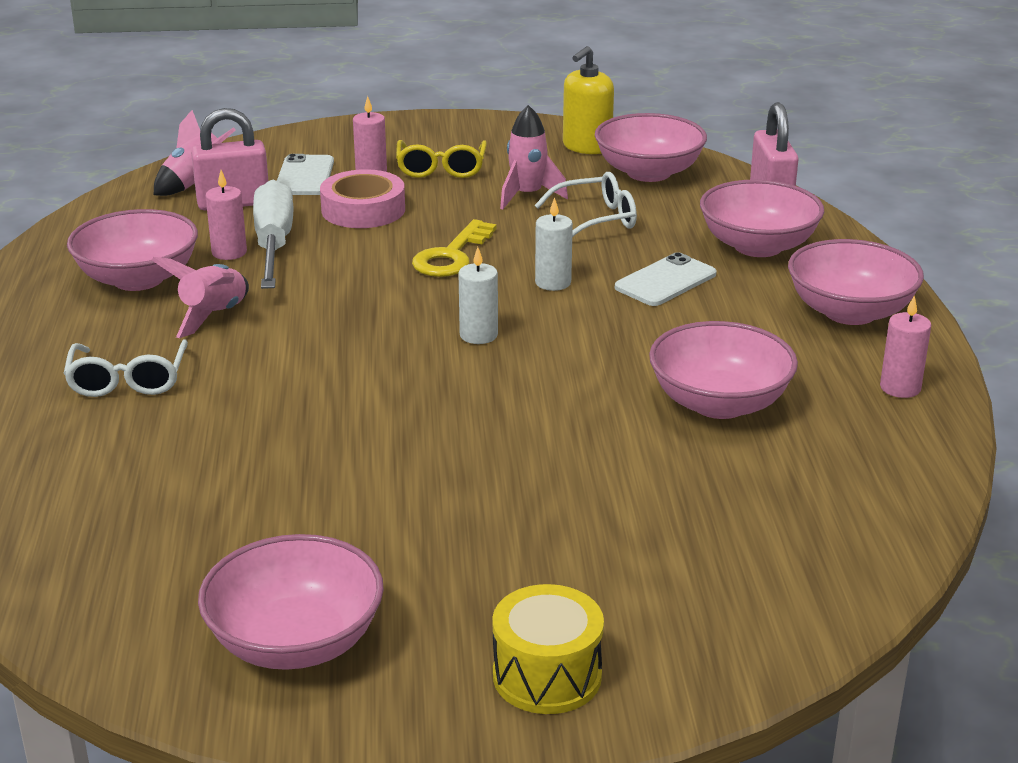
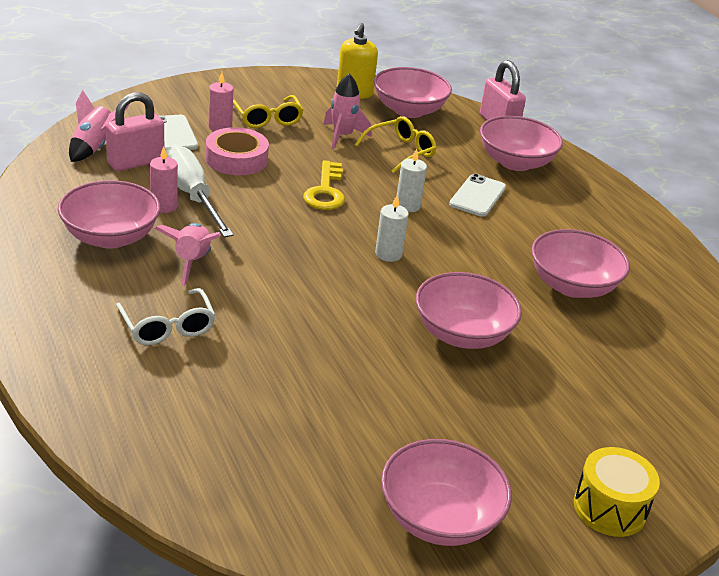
camera: 25 degrees left, 5 degrees up
(595, 219) = (400, 151): white glasses -> yellow glasses
(850, 312) = (601, 206): pink bowl -> pink bowl (462, 334)
(900, 388) = (666, 259): pink candle -> none

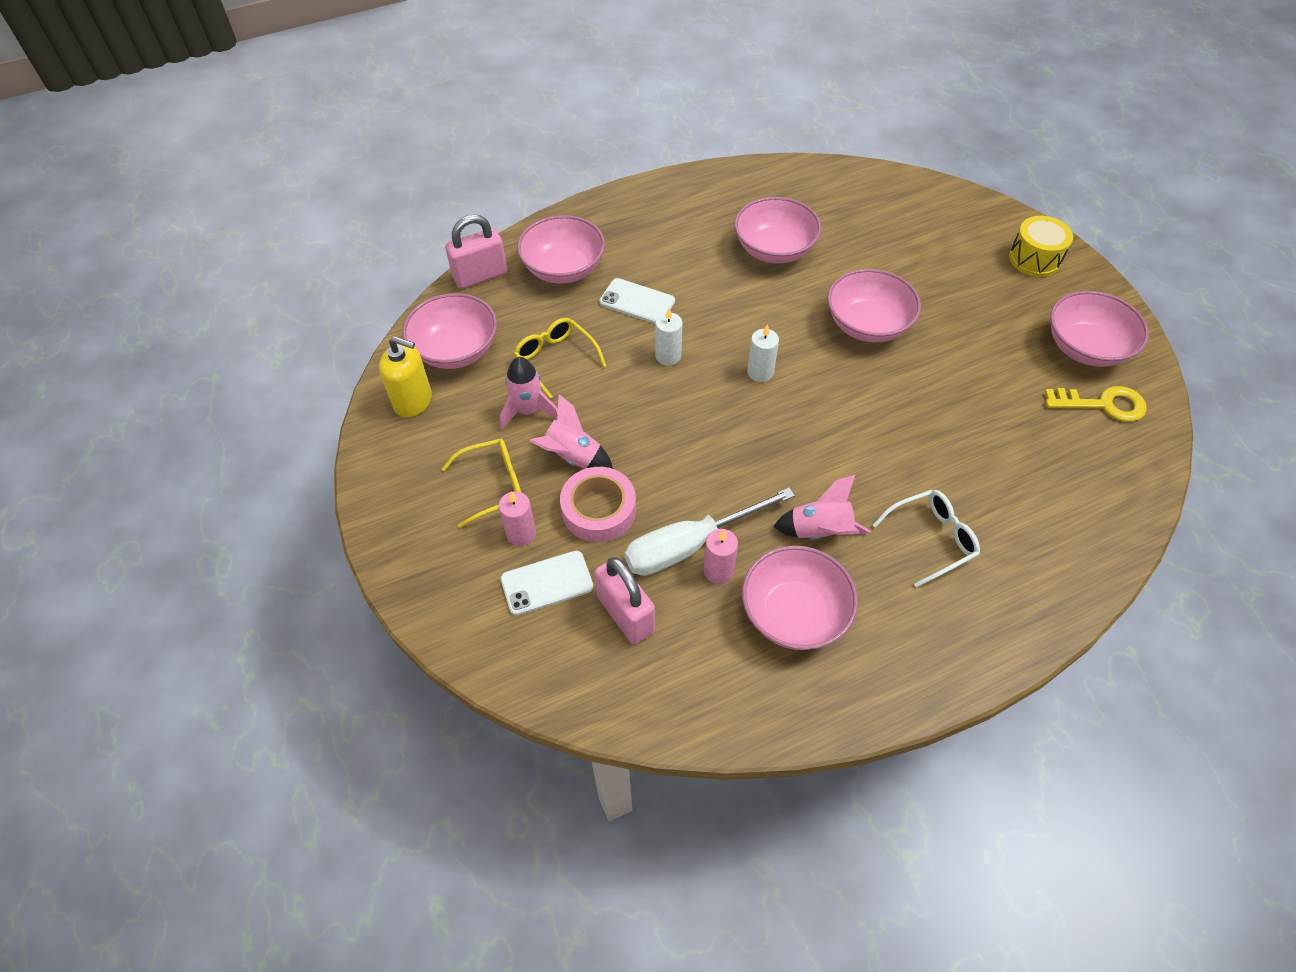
camera: 85 degrees left, 20 degrees up
(94, 148) = (597, 667): pink rocket -> pink rocket (572, 457)
(325, 191) = (654, 423): yellow key -> yellow key (1102, 404)

